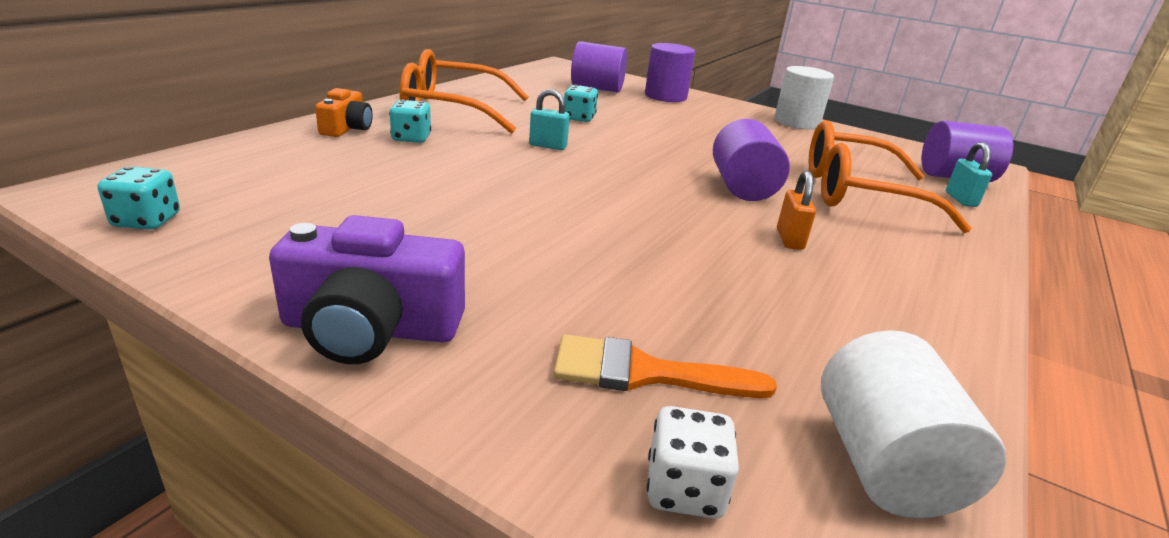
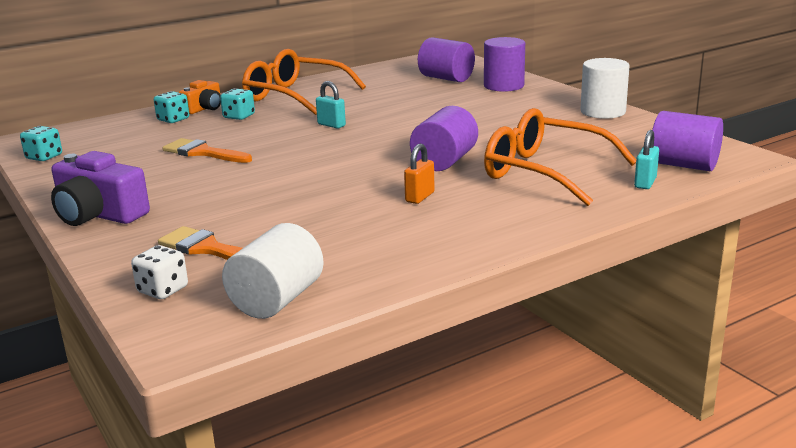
camera: 30 degrees right, 5 degrees down
(423, 194) = (203, 152): none -> orange brush
(579, 118) = (389, 104): turquoise dice -> turquoise dice (173, 119)

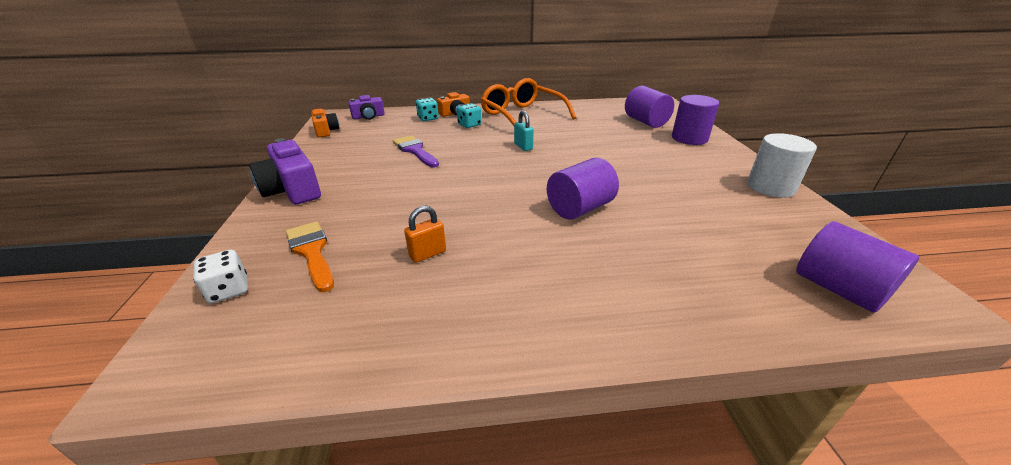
camera: 25 degrees right, 10 degrees up
(44, 157) = (326, 131): turquoise dice -> orange camera
(82, 132) = (368, 116): none -> purple camera
(203, 152) = (415, 150): orange brush -> purple brush
(277, 300) = (283, 345): white cylinder -> none
(420, 197) = (524, 246): orange padlock -> orange padlock (427, 254)
(545, 172) = (666, 250): orange glasses -> none
(645, 183) = (775, 303): turquoise padlock -> none

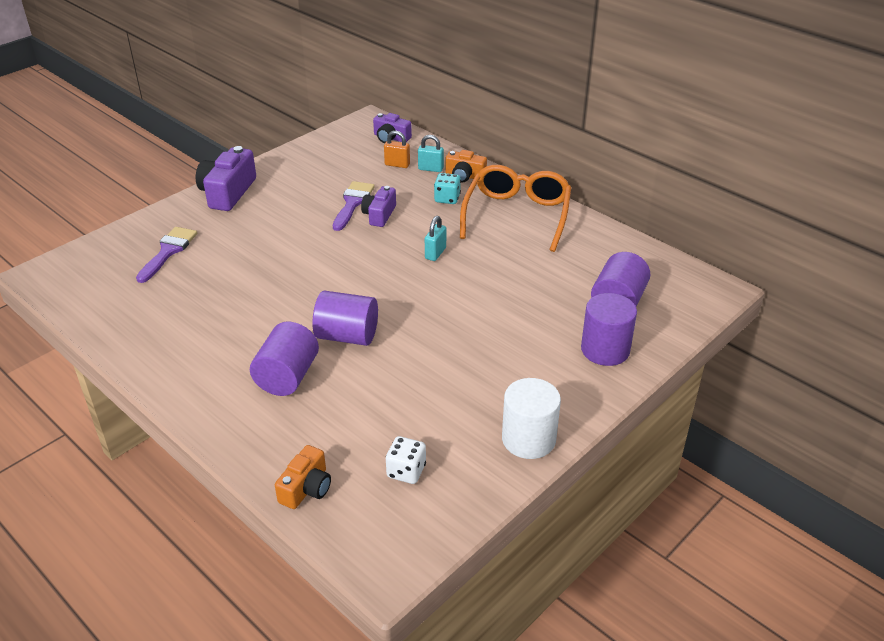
camera: 50 degrees right, 5 degrees up
(229, 290) = (110, 249): white dice -> white dice (406, 471)
(312, 252) = (168, 251): orange brush -> purple brush
(326, 131) = (334, 139): orange camera -> orange camera (306, 488)
(427, 254) = (210, 297): orange padlock -> orange padlock (397, 164)
(428, 118) = (430, 169): turquoise dice -> turquoise padlock
(446, 147) = (379, 215): none -> purple camera
(838, 289) = (356, 509): purple cylinder -> purple cylinder (287, 377)

